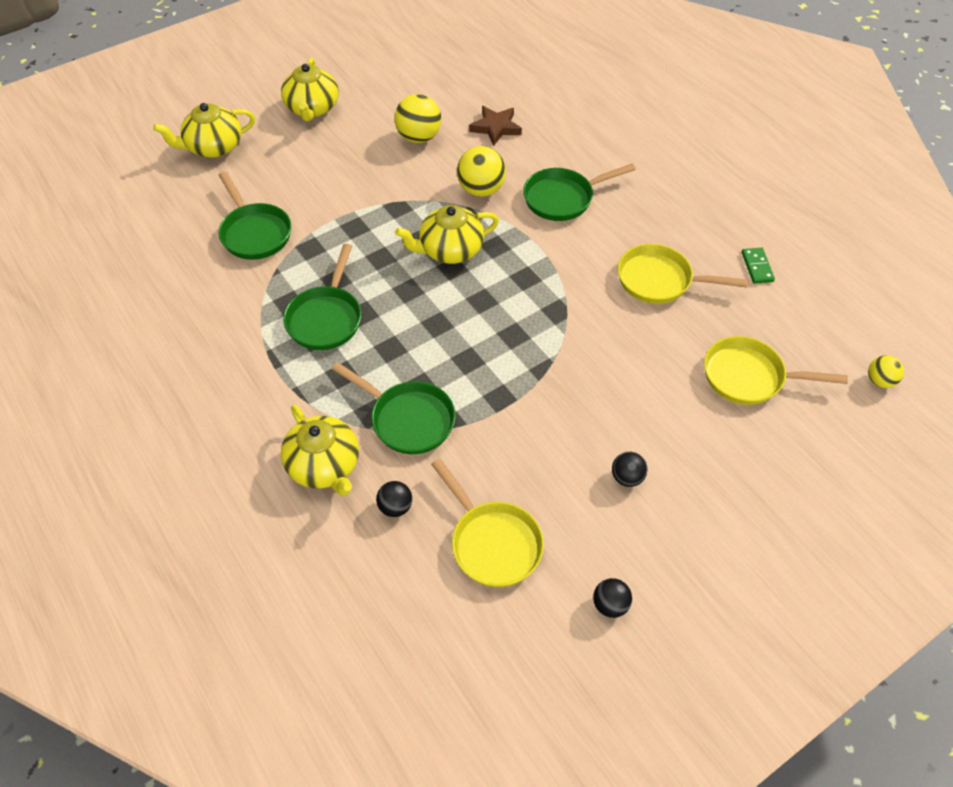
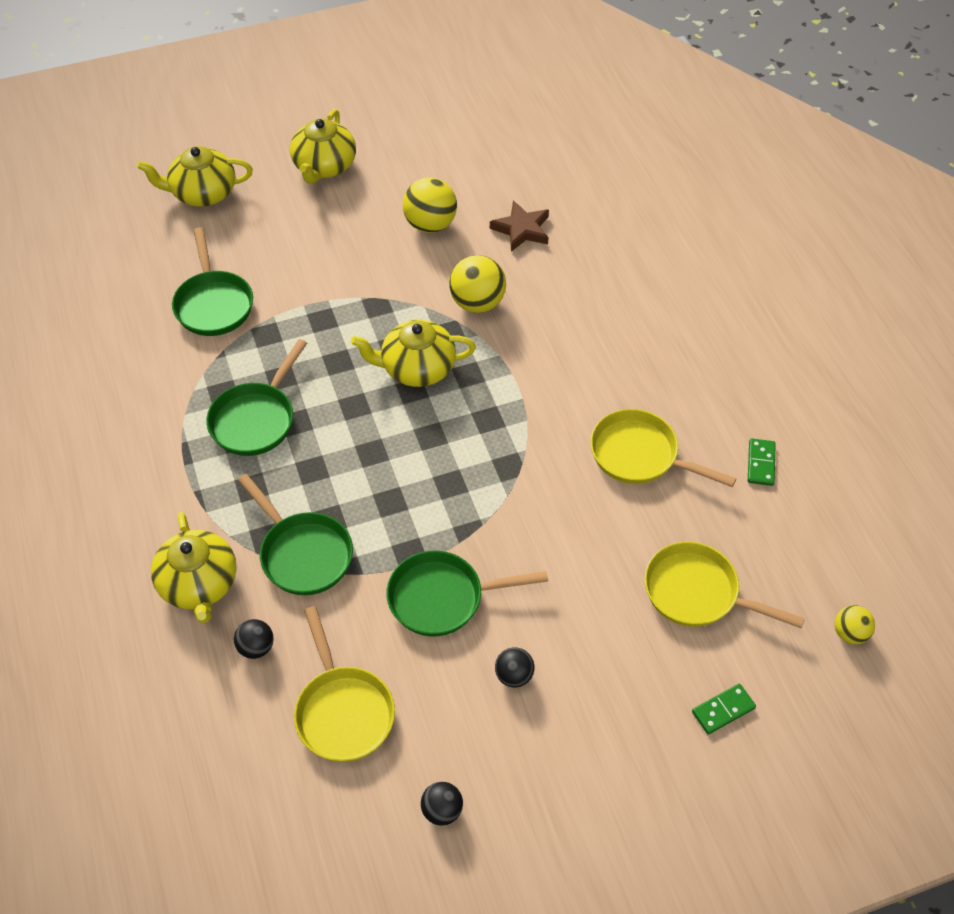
camera: 15 degrees right, 0 degrees up
(562, 198) = (566, 332): green pan -> green pan (442, 598)
(807, 464) = (723, 710): none -> green domino

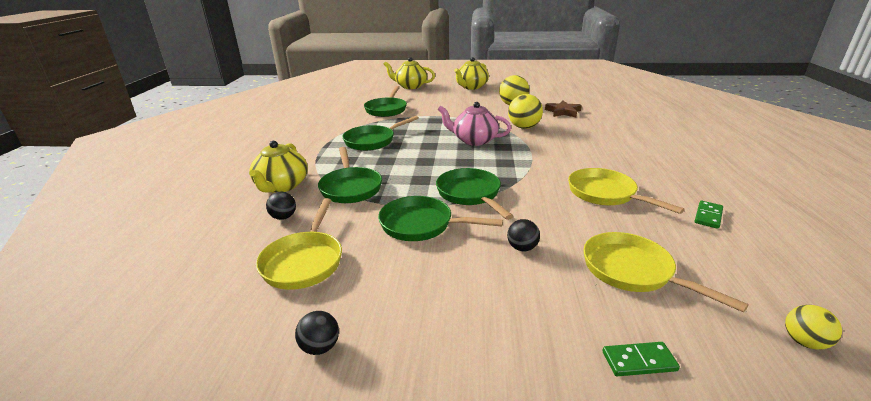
camera: 25 degrees right, 25 degrees down
(417, 368) = (474, 140): yellow teapot -> pink teapot
(474, 513) = (470, 194): none -> green pan
(514, 675) = (445, 278): black ball -> black ball (522, 248)

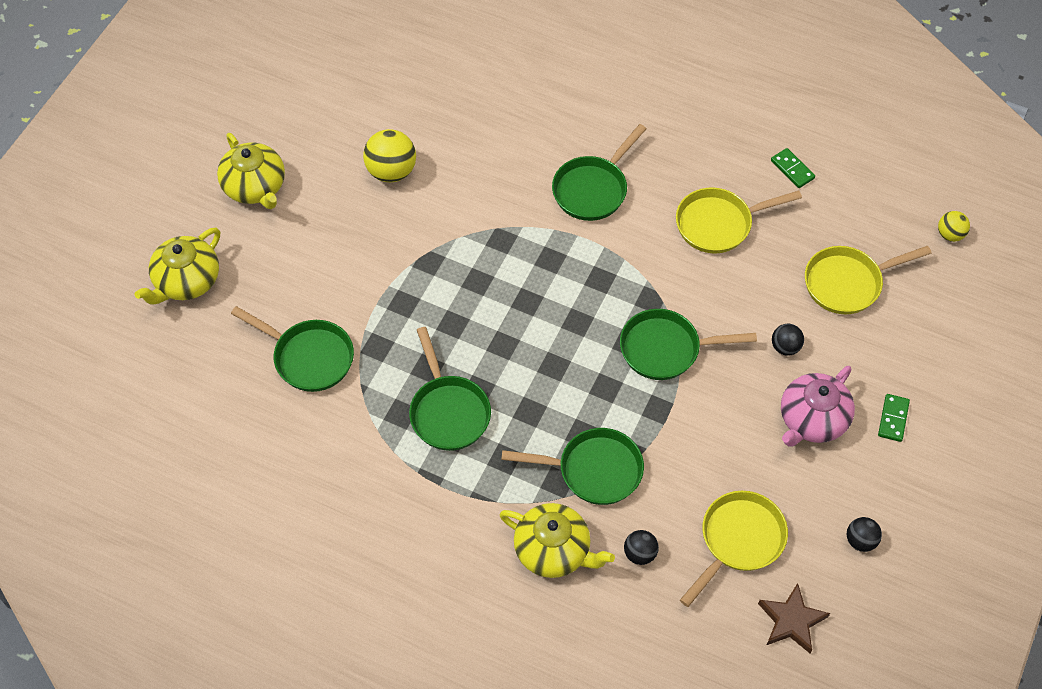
camera: 70 degrees left, 30 degrees up
(304, 261) = (738, 540): yellow pan -> yellow pan turned 75 degrees counterclockwise
(421, 225) = (711, 419): green pan -> green pan (593, 189)
(474, 140) = (511, 283): pink teapot -> pink teapot (812, 420)
(524, 127) = (495, 203): yellow ball -> none
(563, 112) = (460, 125): brown star -> brown star (791, 621)
(639, 361) = (936, 340): green domino -> green domino (893, 419)

